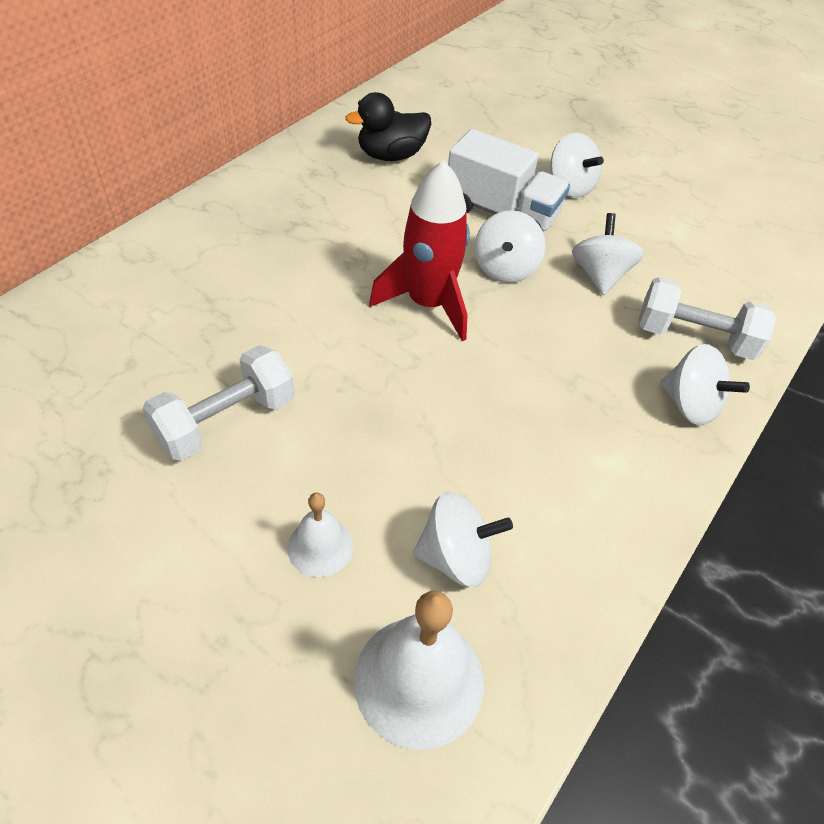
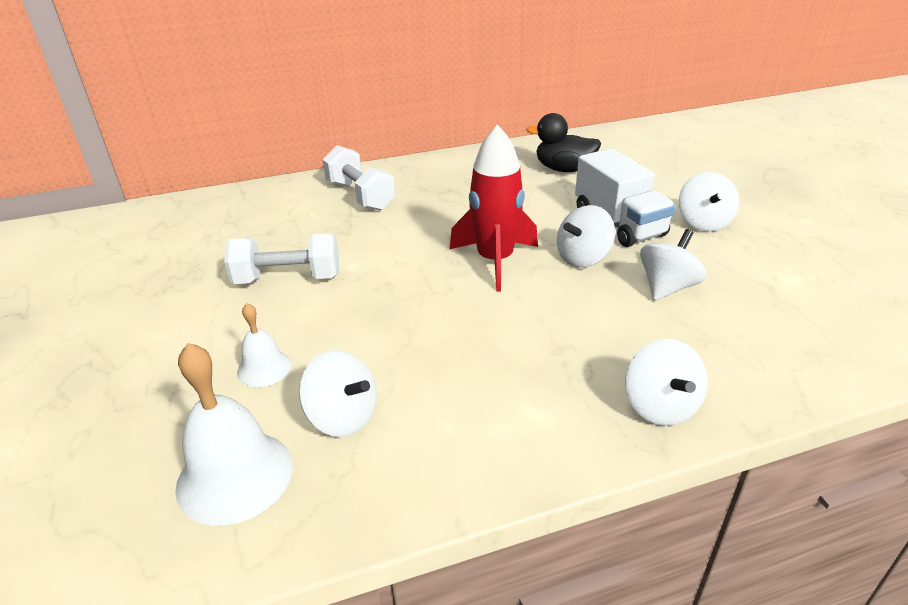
camera: 40 degrees right, 15 degrees down
(694, 337) = (720, 360): white dumbbell -> white dumbbell (360, 196)

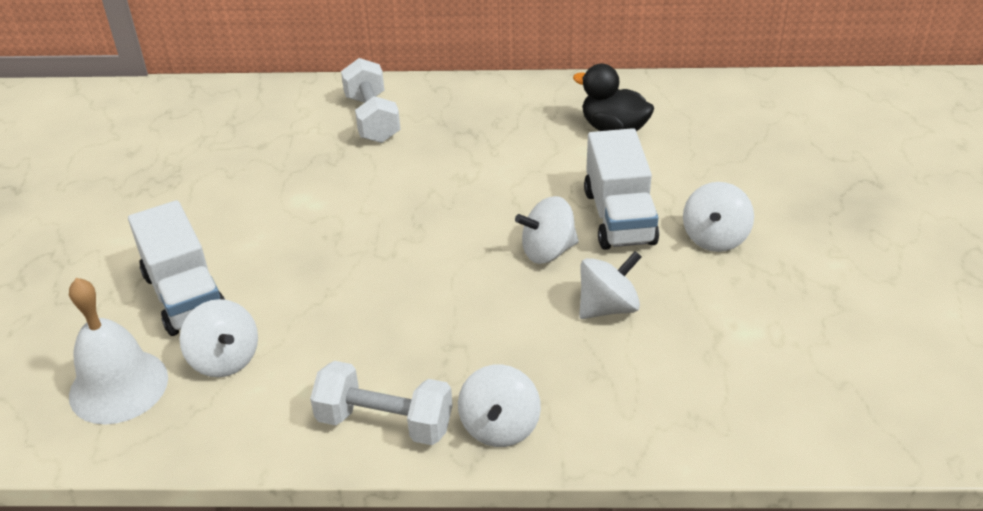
camera: 20 degrees right, 5 degrees up
(264, 368) = (185, 295): white bell -> white truck
(288, 278) = (251, 206): white dumbbell -> white dumbbell (385, 422)
(495, 261) = (456, 233): red rocket -> none

